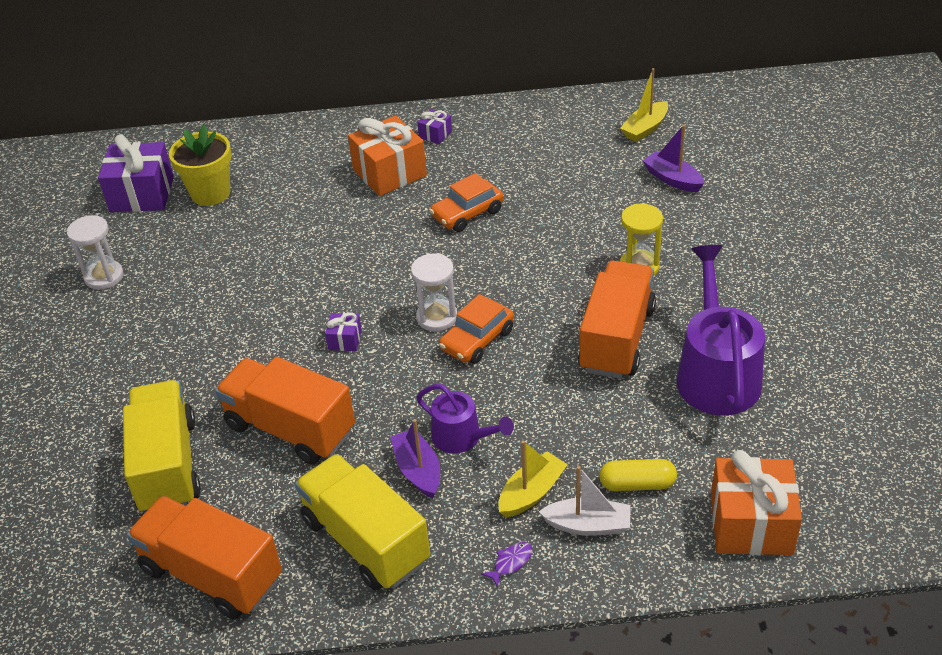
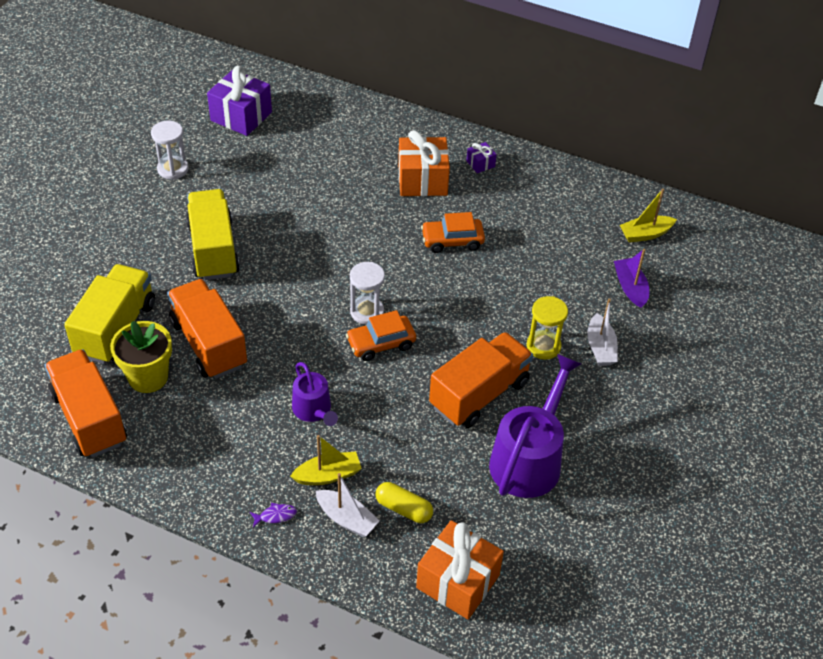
camera: 25 degrees right, 5 degrees up
(210, 193) = (287, 137): yellow flower pot -> yellow flower pot (148, 377)
(345, 340) = (292, 297): purple gift -> none
(365, 541) = (197, 448): yellow truck -> yellow truck (213, 250)
(418, 470) = (267, 418): purple boat -> none
(692, 243) = (600, 347): none -> white boat

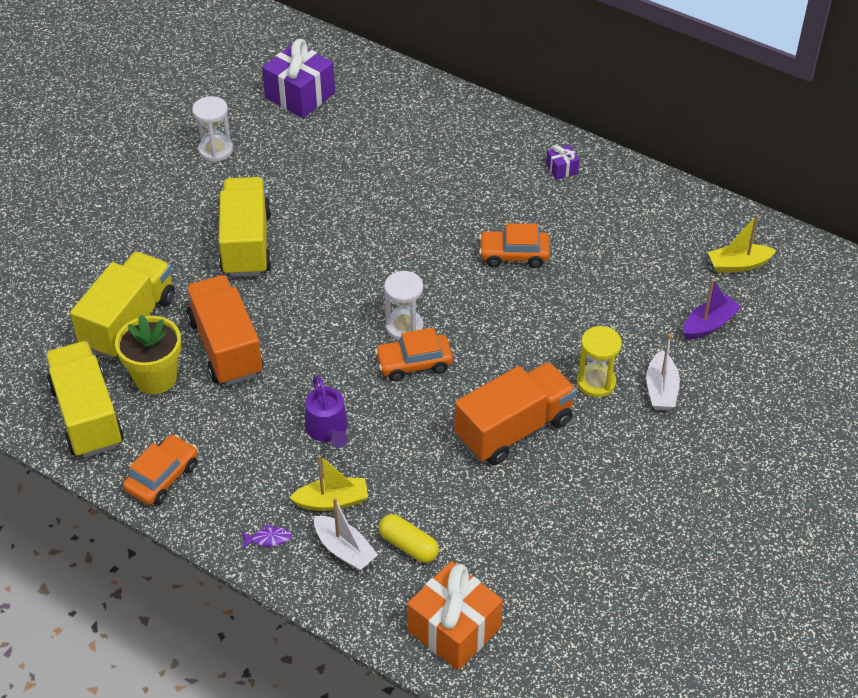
camera: 10 degrees right, 0 degrees up
(89, 418) = (87, 416): orange truck -> yellow truck
(168, 468) = (162, 477): none -> orange car
(422, 180) = (492, 183): orange gift -> none
(529, 459) = (556, 505): purple watering can -> none
(630, 287) = (709, 324): purple boat -> purple boat turned 60 degrees clockwise

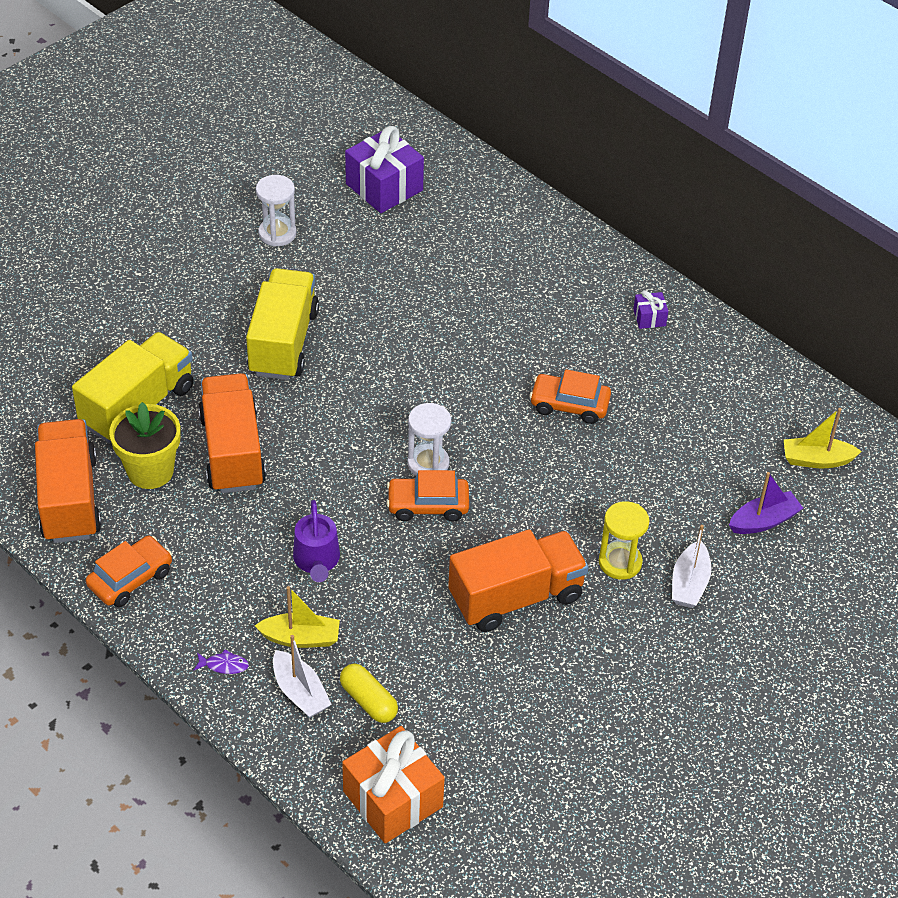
camera: 10 degrees right, 0 degrees up
(87, 416) = (69, 499): yellow truck -> orange truck

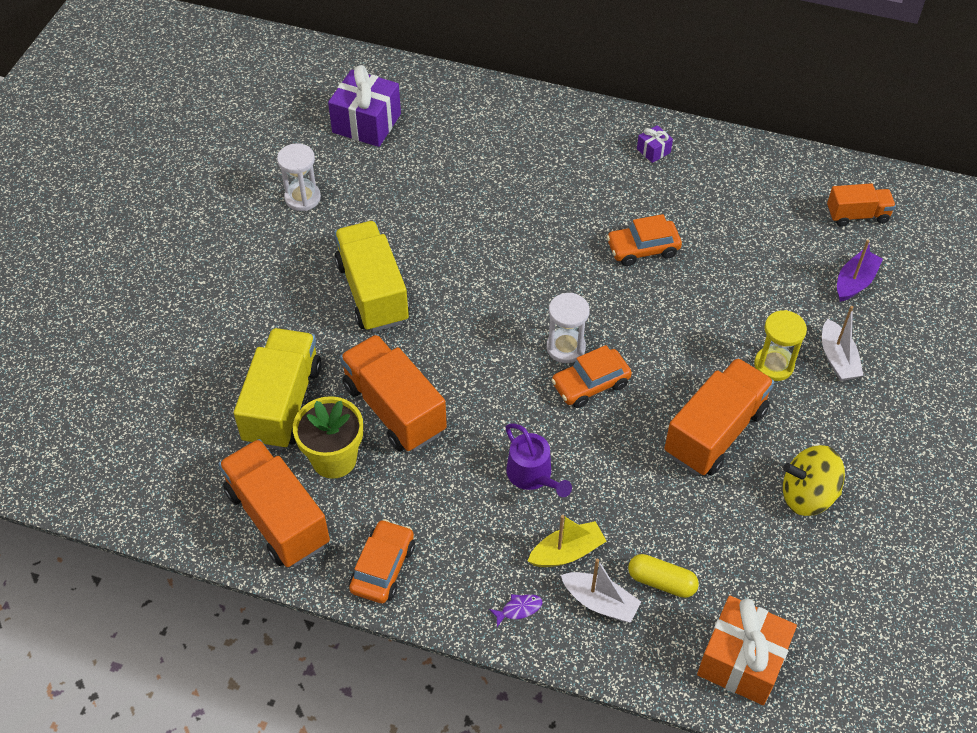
camera: 25 degrees left, 5 degrees up
(564, 690) = (807, 495): none -> yellow spinning top
(816, 460) = (857, 215): yellow boat -> orange truck

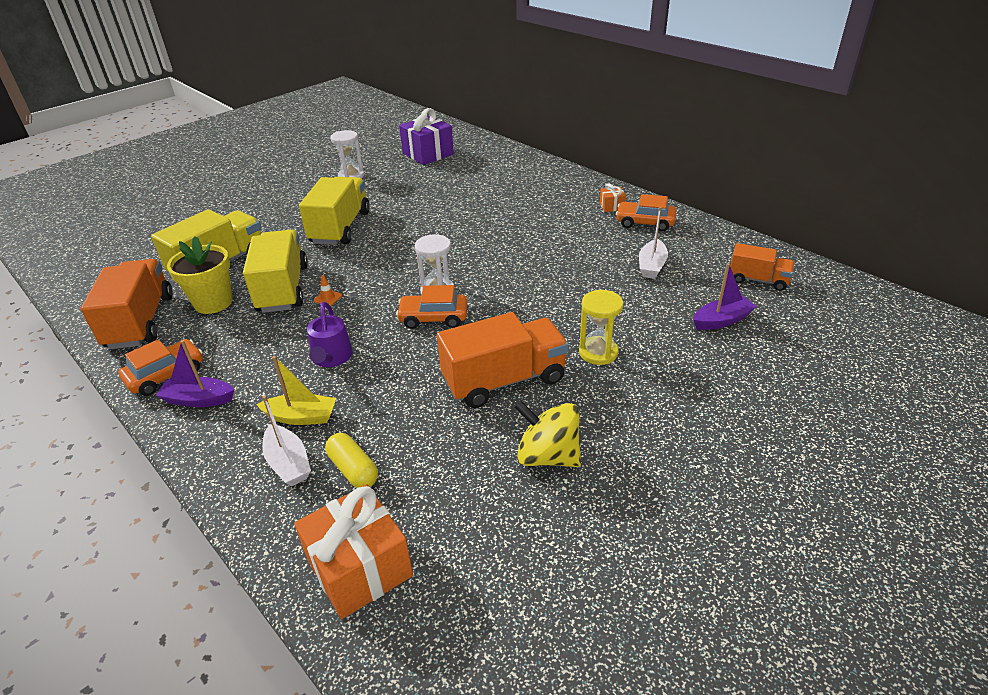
camera: 30 degrees right, 15 degrees down
(394, 409) = (283, 289): orange truck -> yellow truck
(448, 579) = (199, 399): none -> purple boat
(457, 402) = (328, 298): none -> orange traffic cone
(519, 609) = (223, 441): purple fish -> none
(642, 249) = (552, 254): orange car -> orange car (645, 222)
(653, 151) = (612, 206): purple gift -> orange gift
(837, 359) = (662, 366): white boat -> white boat (651, 266)

